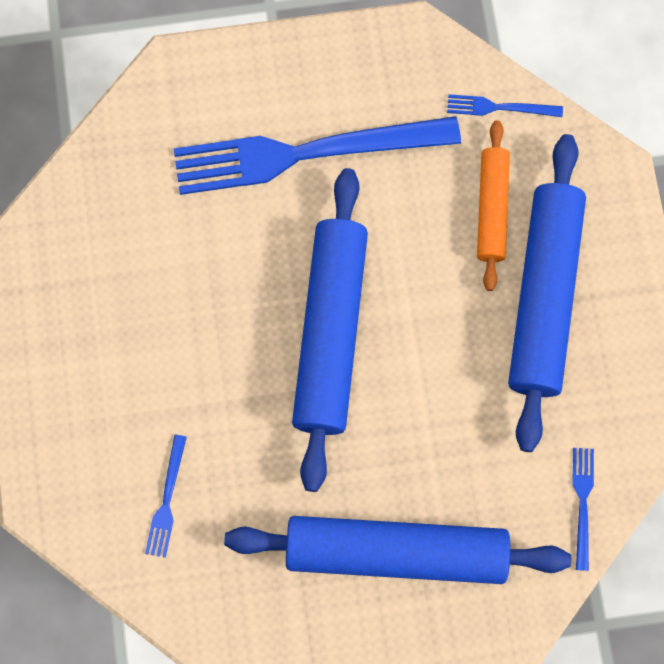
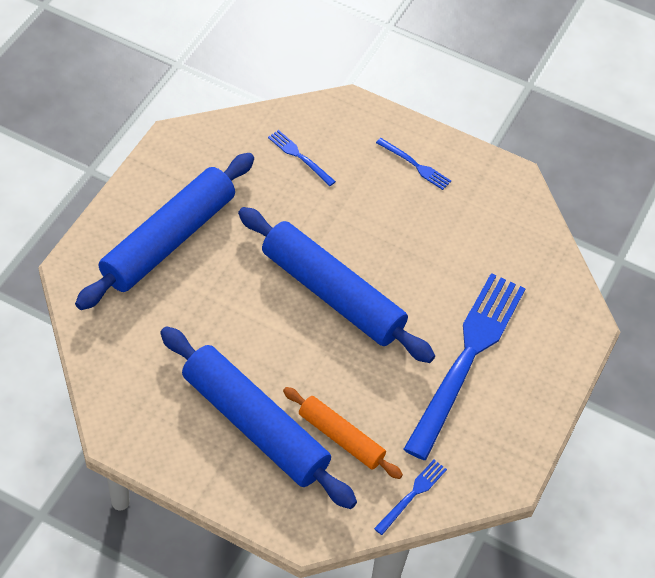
camera: 120 degrees right, 20 degrees down
(582, 503) = (106, 351): blue fork -> blue fork (415, 165)

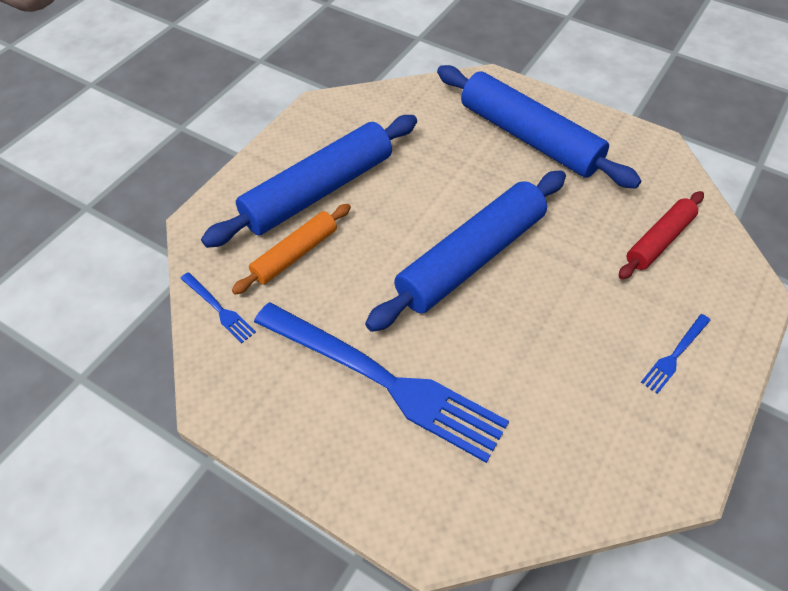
camera: 100 degrees right, 0 degrees up
(299, 157) = (659, 241): blue fork -> red rolling pin

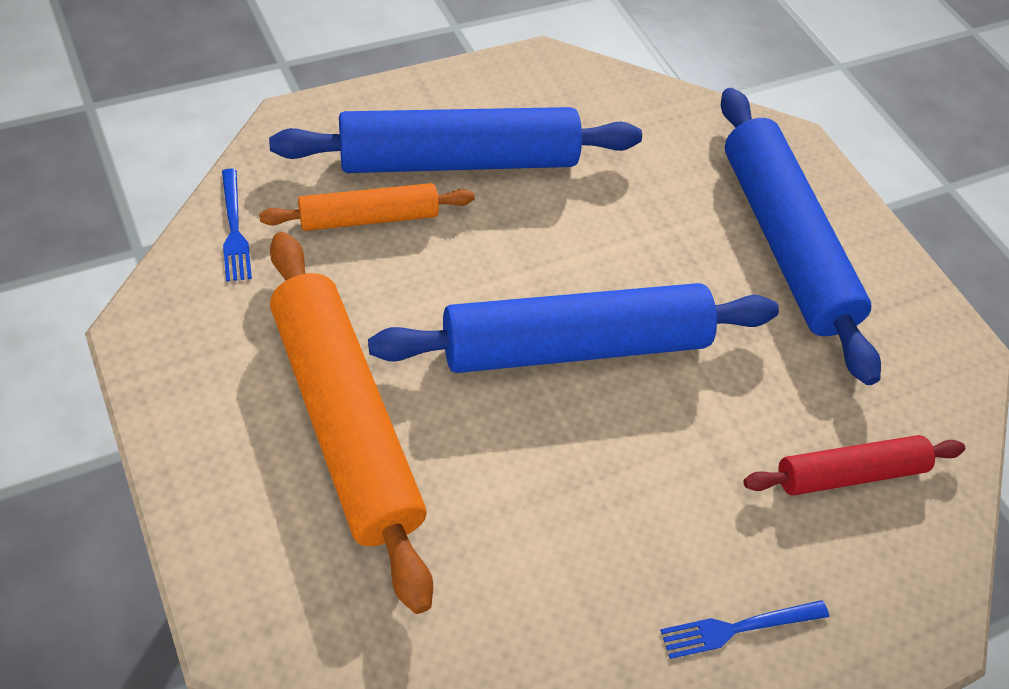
camera: 25 degrees right, 0 degrees up
(383, 380) = (344, 421): blue fork -> orange rolling pin

